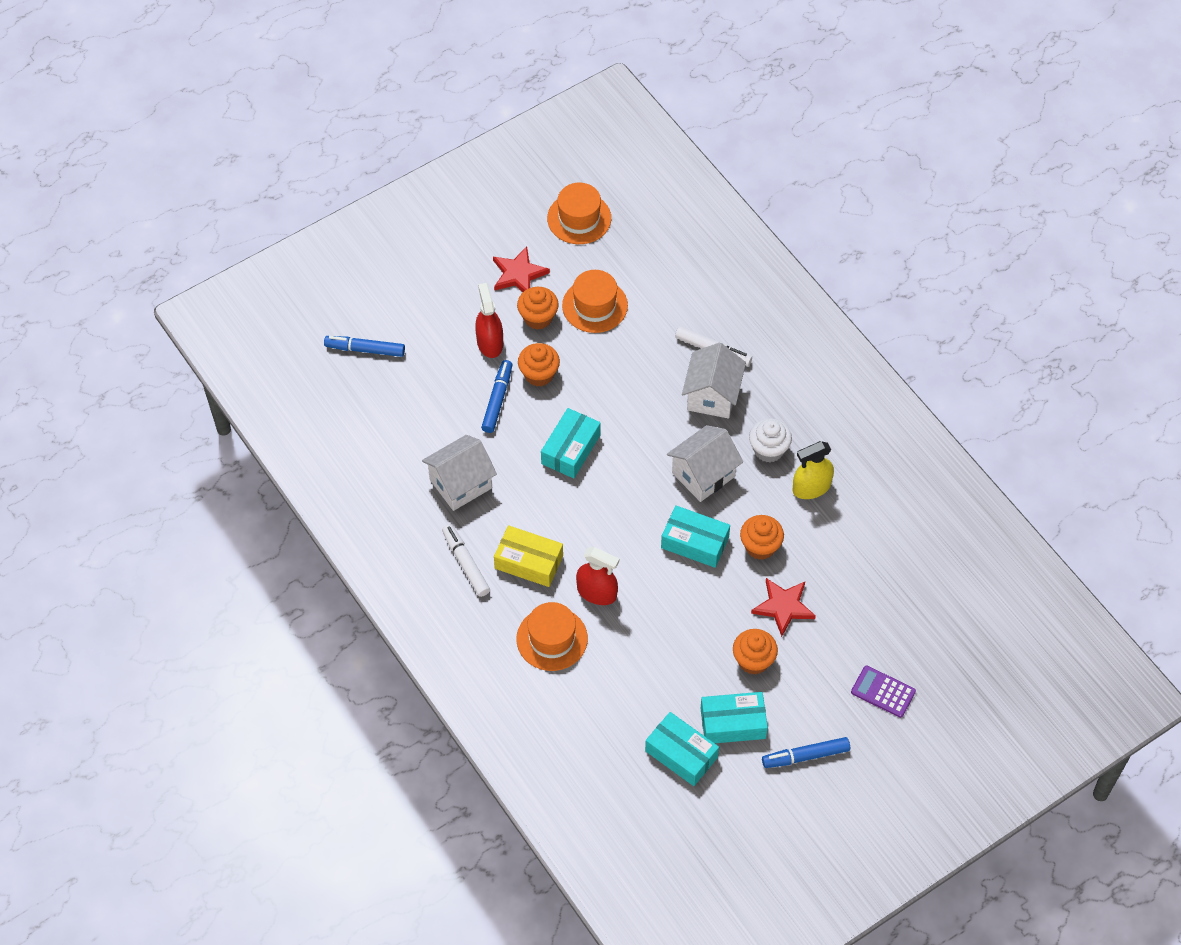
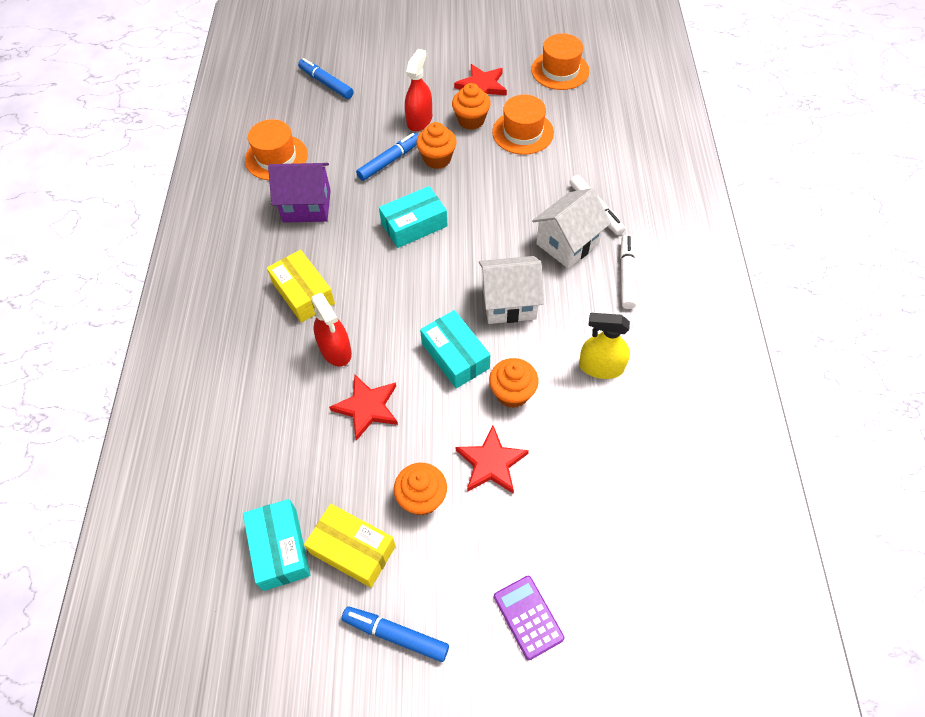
camera: 35 degrees right, 0 degrees up
(460, 484) = (307, 206): white house -> purple house
(466, 563) = (255, 266): white marker -> white marker (626, 275)
(552, 639) = (264, 367): orange hat -> orange hat (276, 157)
(660, 621) = (367, 407): none -> red star
(733, 723) = (353, 550): turquoise box -> yellow box
(768, 450) = (584, 313): white cupcake -> none

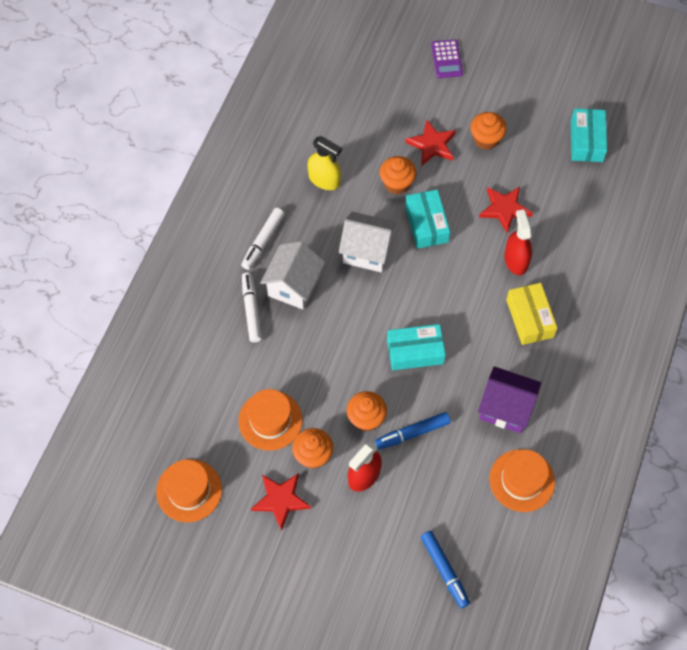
camera: 160 degrees left, 5 degrees up
(353, 550) = (540, 125): yellow box -> none
(396, 634) = (527, 75): blue marker -> none
(567, 243) = (293, 286): white house -> white house turned 45 degrees counterclockwise

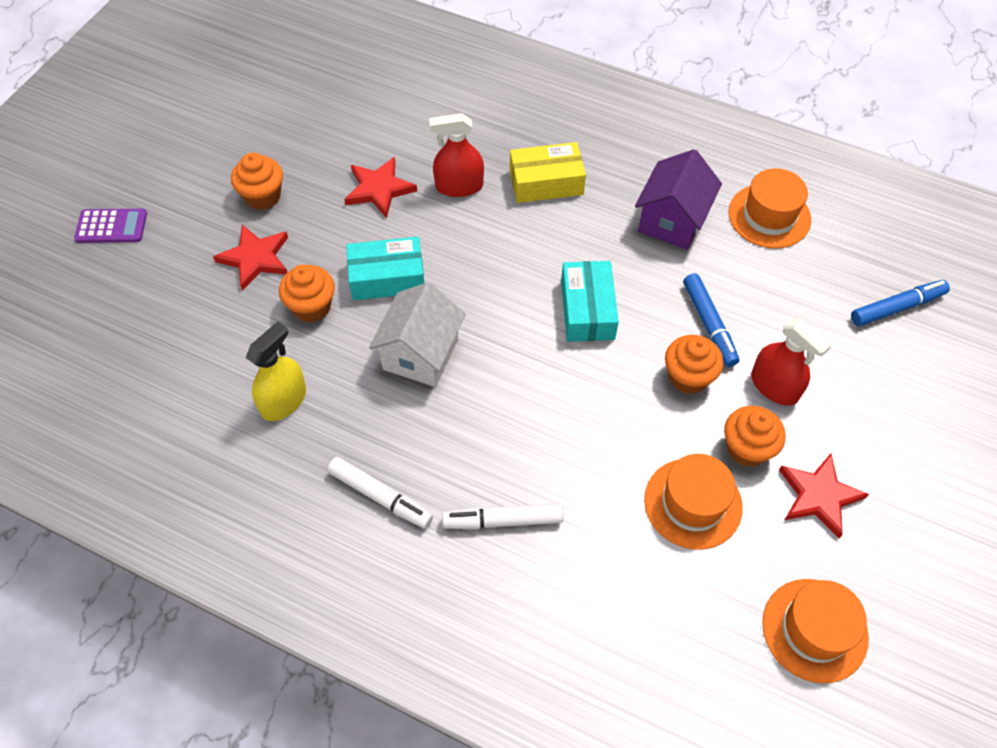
camera: 85 degrees left, 5 degrees down
(293, 286) = (467, 456): white house -> none
(586, 141) = (293, 95): turquoise box -> none

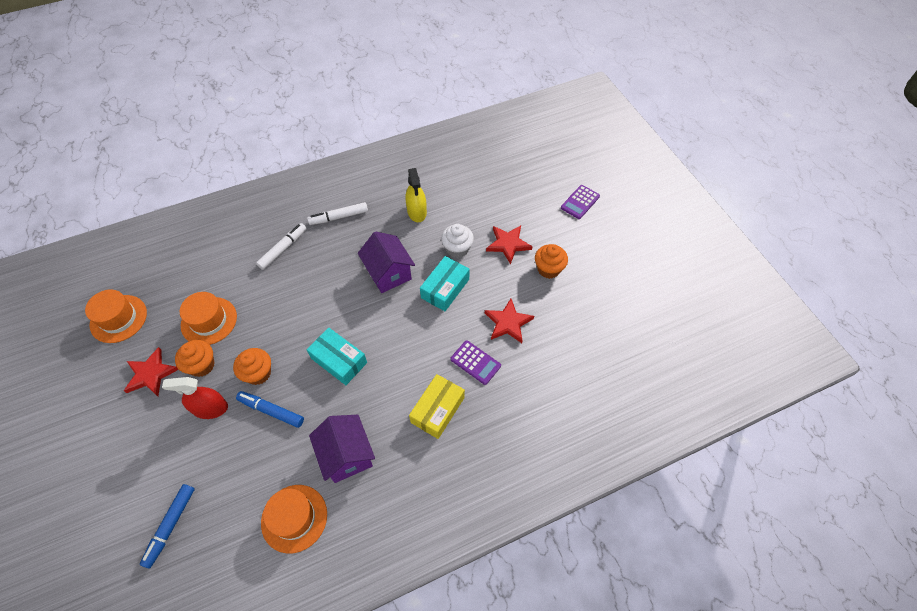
camera: 130 degrees right, 0 degrees up
(312, 307) = (457, 249): orange cupcake -> white cupcake
(420, 354) = (388, 273): white house -> purple house
(459, 186) = (475, 362): red spray bottle -> purple calculator

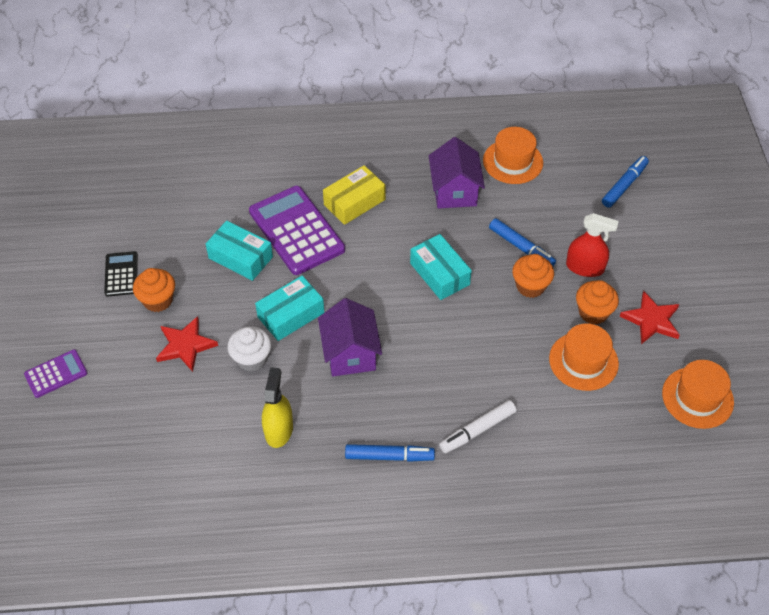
camera: 160 degrees left, 5 degrees down
(339, 217) = (389, 456): white marker -> blue marker
(475, 362) = (296, 231): purple calculator -> purple calculator, size x1.96
(508, 322) = (240, 258): red star -> turquoise box
(589, 280) = (121, 274): none -> black calculator

